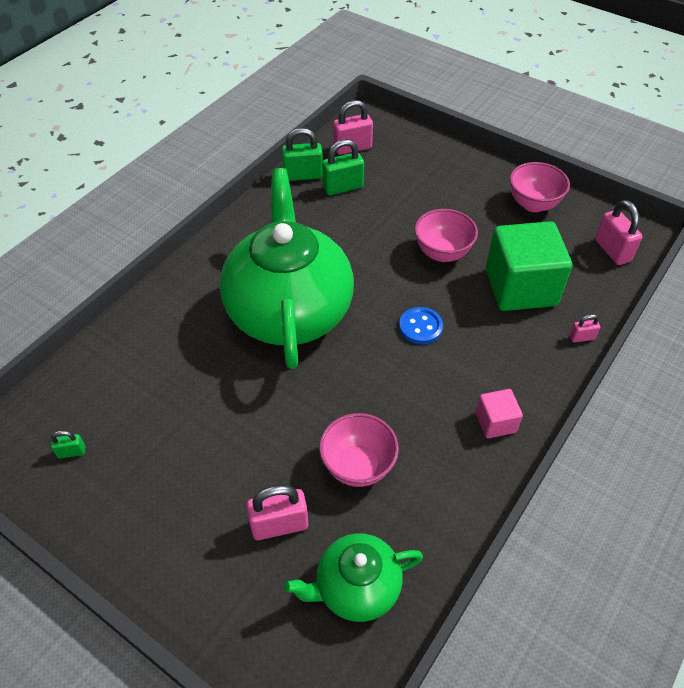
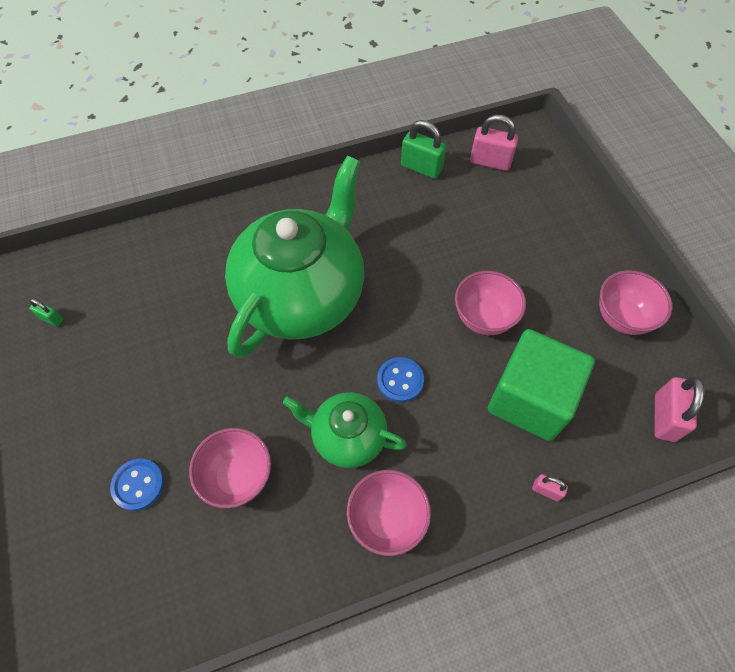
camera: 35 degrees right, 10 degrees up
(279, 525) = (138, 485): pink padlock -> blue button
(343, 187) = (447, 198): green padlock -> none
(356, 587) = (148, 583): green teapot -> green teapot (347, 437)
(495, 422) = (387, 519): pink cube -> pink bowl

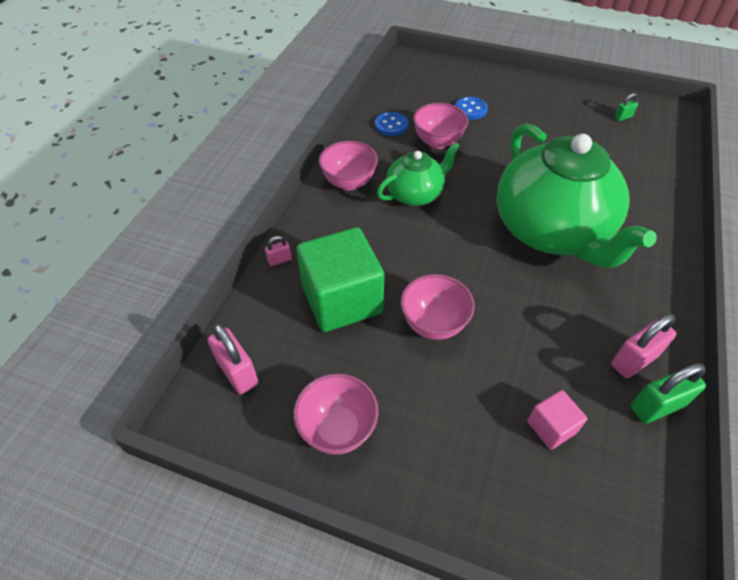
camera: 130 degrees right, 10 degrees down
(400, 380) = (429, 240): blue button -> blue button (391, 125)
(490, 162) = (627, 485): pink padlock -> pink padlock (633, 360)
(492, 209) = (551, 427): none -> pink cube

